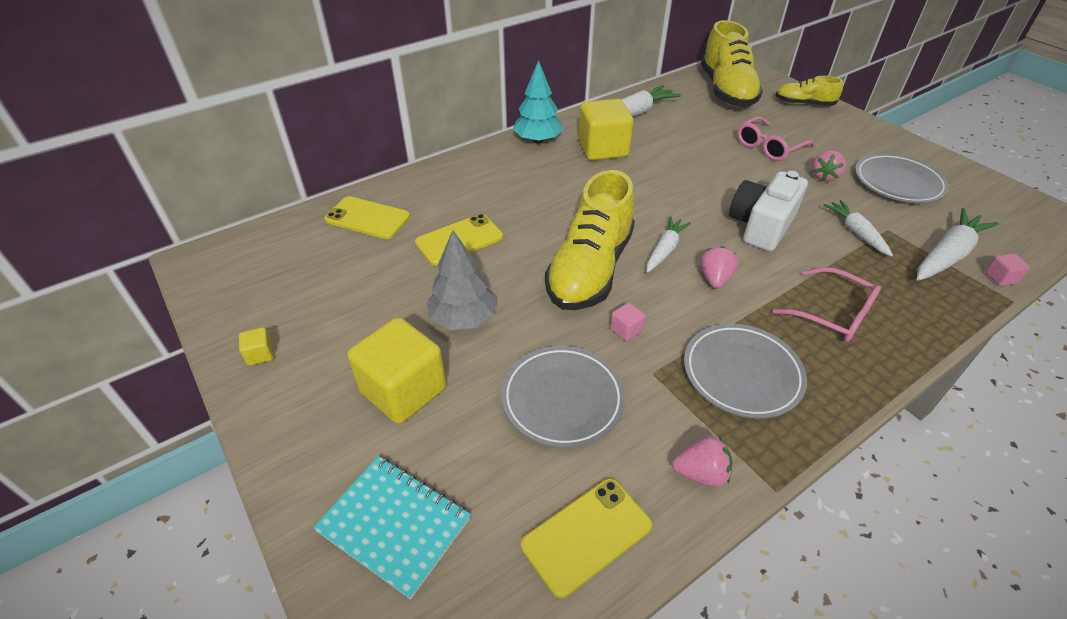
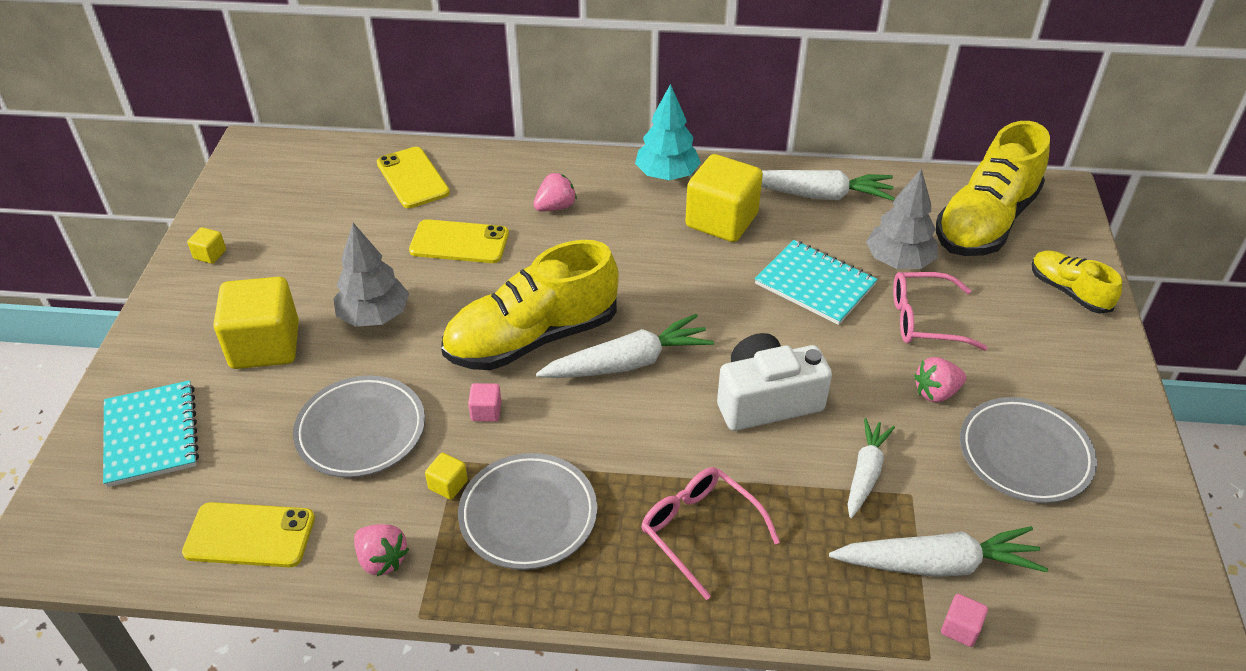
camera: 40 degrees right, 0 degrees up
(665, 250) = (627, 363): white carrot -> white carrot, size x1.55
(669, 391) = (448, 485): none -> yellow cube
(696, 156) = (815, 284): none -> turquoise notebook
(715, 279) = (633, 420): pink strawberry -> pink strawberry (555, 207)
(717, 126) = (898, 261): none -> grey tree
(834, 314) = (699, 530): pink glasses -> pink glasses turned 150 degrees clockwise

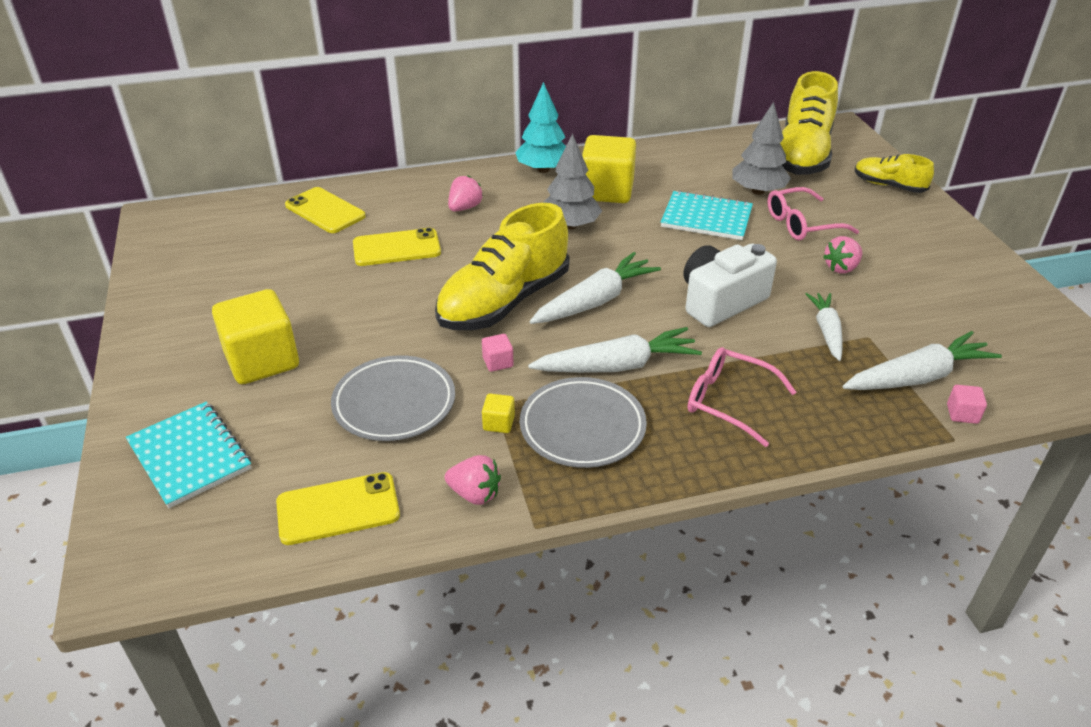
camera: 20 degrees left, 5 degrees down
(210, 254) = (164, 304): yellow cube -> none
(374, 316) = (353, 316): grey tree -> grey tree (570, 225)
(818, 195) = (669, 160): white carrot -> white carrot (617, 366)
(1024, 454) = (929, 292): grey plate -> none

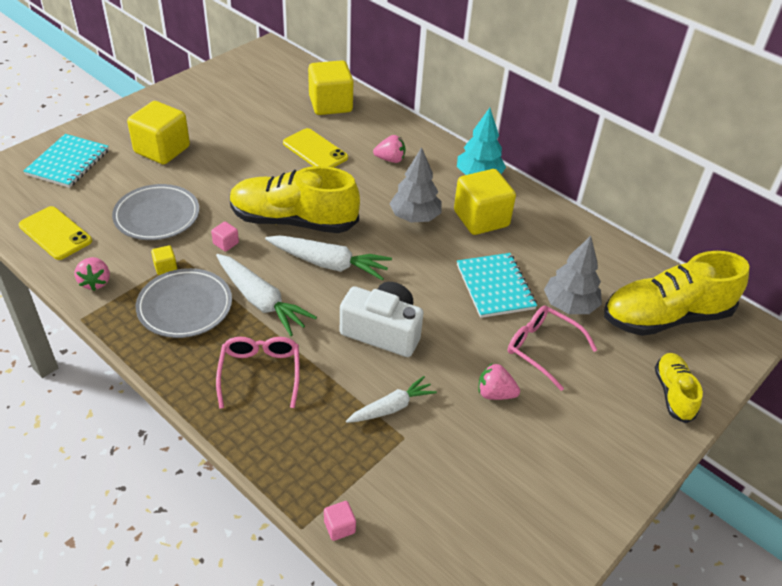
camera: 55 degrees right, 5 degrees up
(325, 211) = (330, 104): yellow phone -> yellow cube
(917, 377) = (370, 484): white carrot -> none

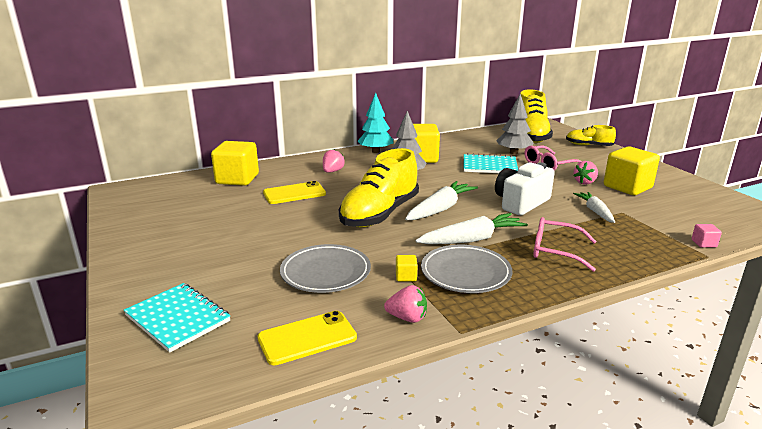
camera: 65 degrees left, 20 degrees down
(162, 150) = (218, 258): yellow cube -> yellow cube (627, 187)
(226, 243) = (390, 244): pink cube -> none

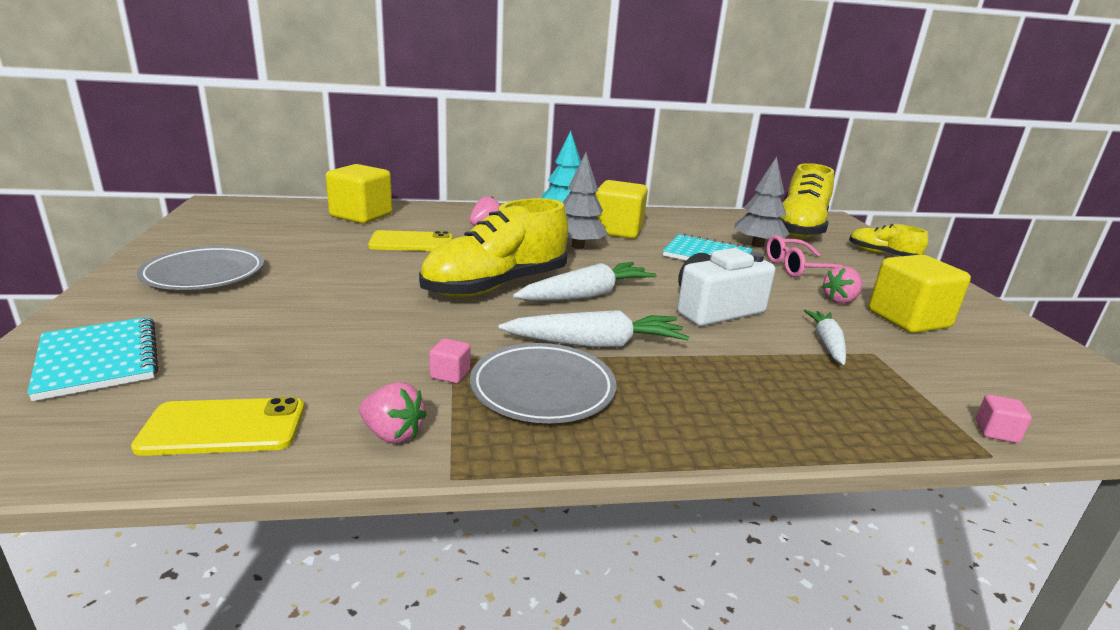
camera: 15 degrees right, 0 degrees up
(325, 273) = (346, 344): grey plate -> grey plate (204, 274)
(406, 276) = (450, 374): yellow cube -> pink cube
(554, 250) = (714, 387): pink glasses -> none

